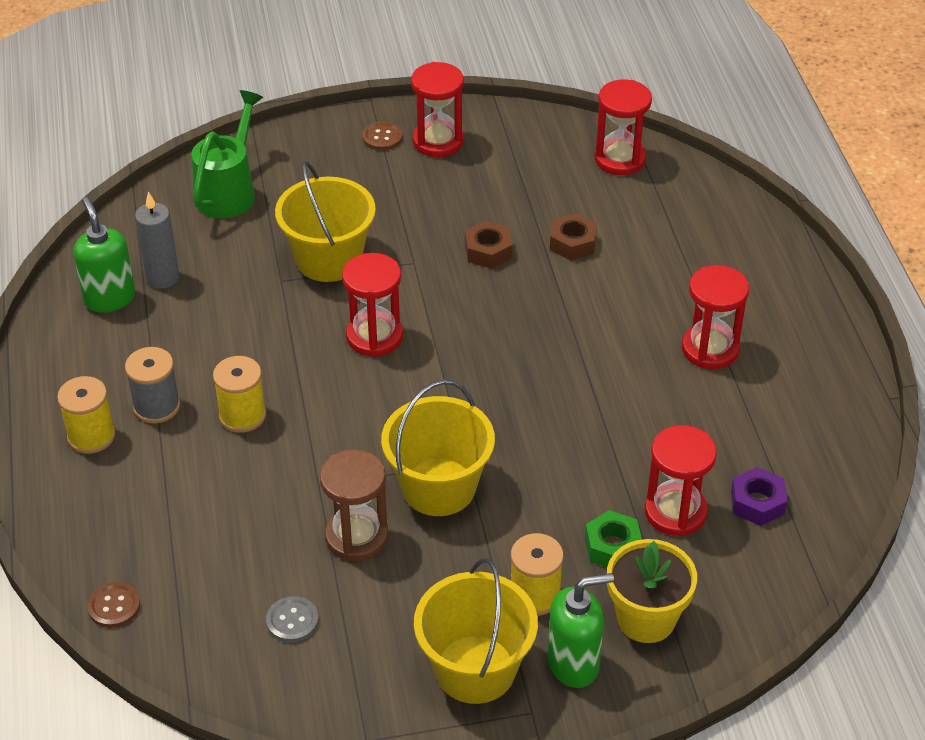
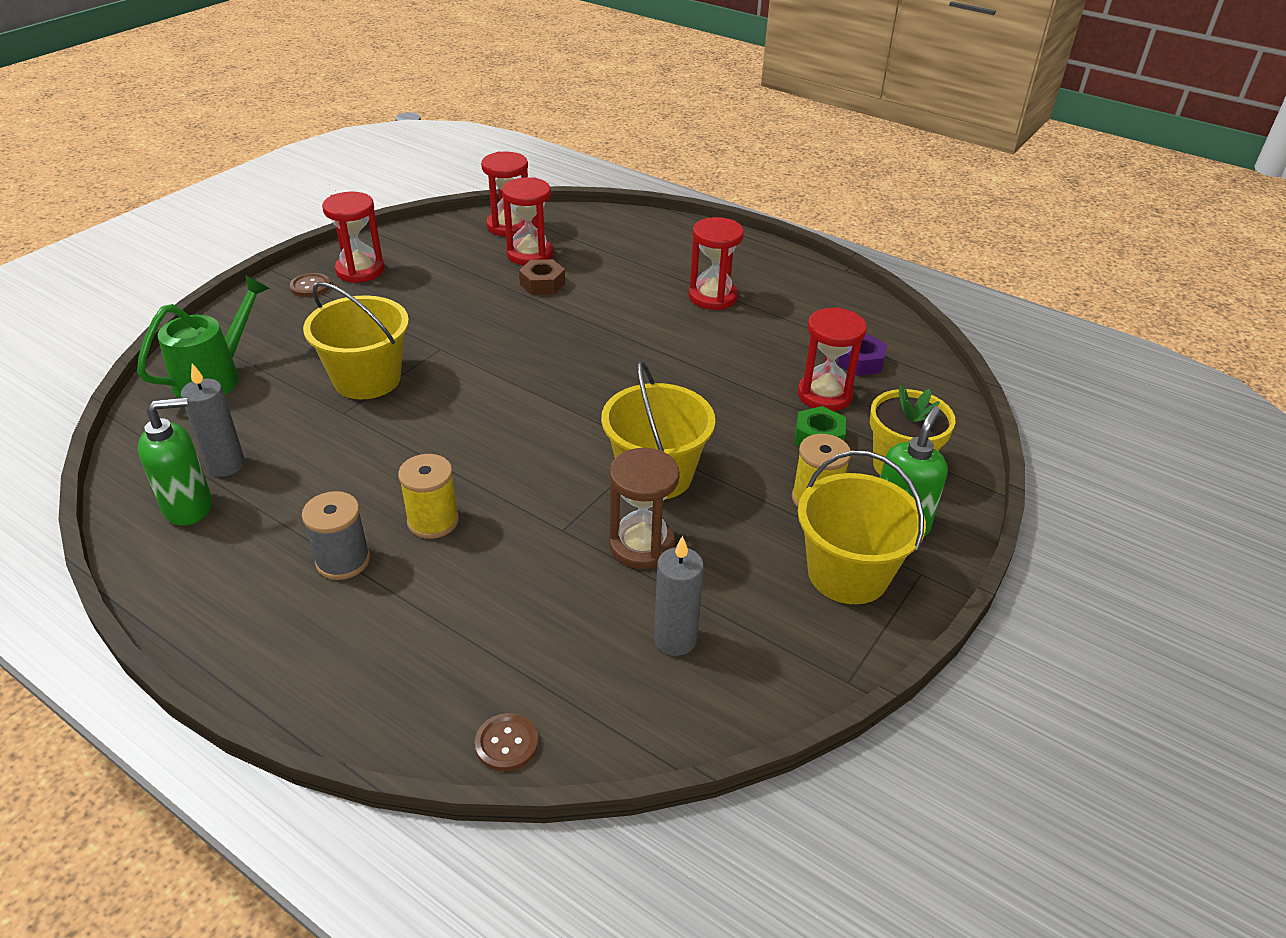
camera: 45 degrees left, 5 degrees down
(91, 436) = (305, 622): yellow spool -> none
(109, 298) = (189, 507): green soap dispenser -> green soap dispenser turned 135 degrees clockwise
(229, 191) = (215, 377): green watering can -> green watering can turned 60 degrees clockwise
(292, 621) = (675, 639): grey button -> grey candle
(374, 336) = (473, 408): red hourglass -> red hourglass (530, 254)
(488, 251) = (488, 315): brown nut -> none

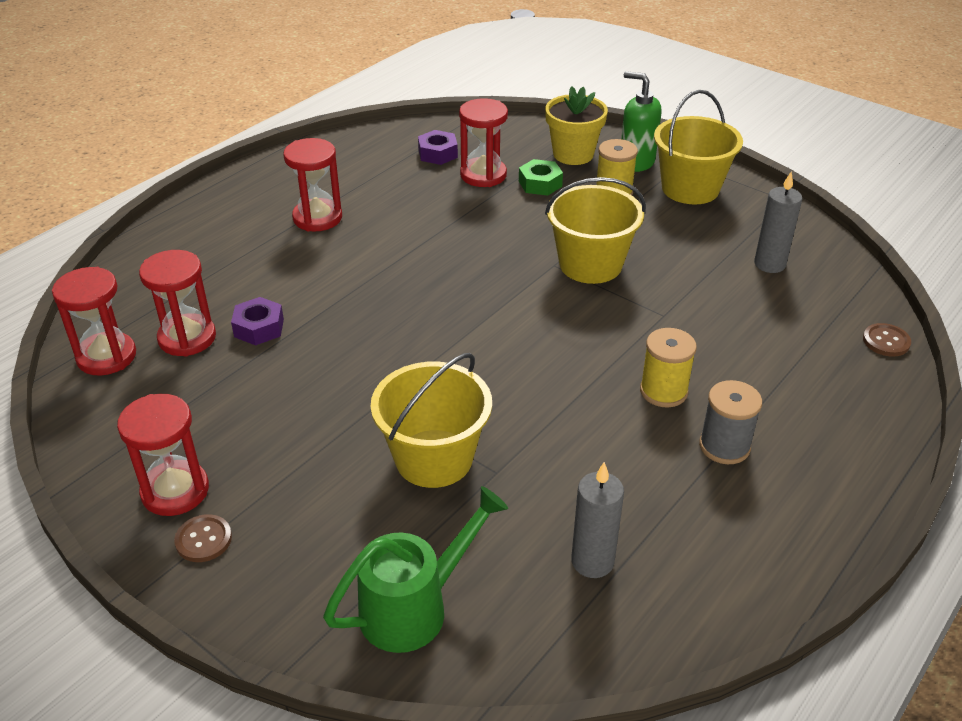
camera: 85 degrees left, 0 degrees up
(189, 507) = (665, 581): green soap dispenser -> none
(215, 377) = (414, 608): green watering can -> green watering can turned 105 degrees clockwise
(542, 284) = (259, 328): brown nut -> purple nut
(642, 546) = (676, 275): brown hourglass -> none

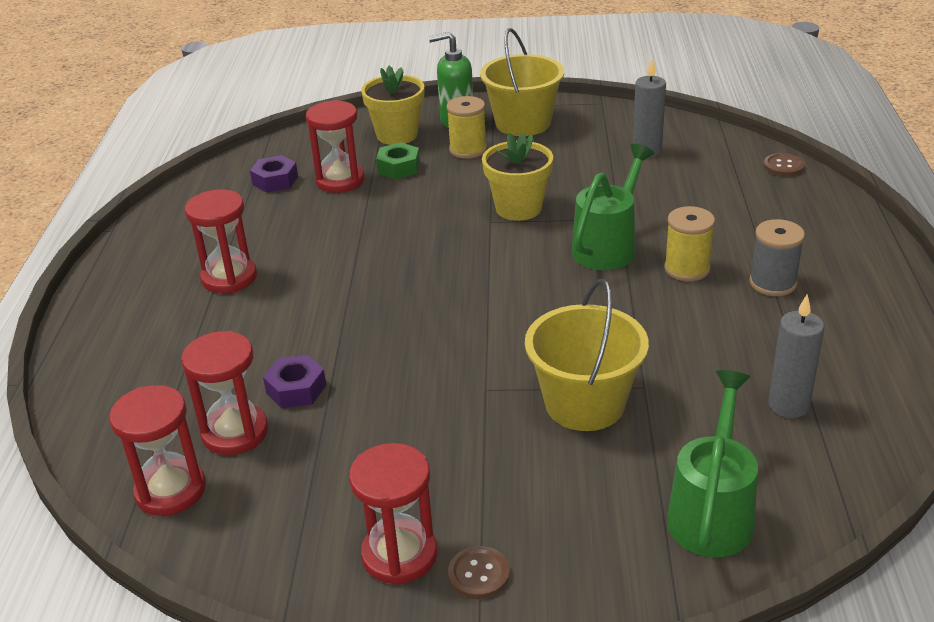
camera: 35 degrees left, 5 degrees down
(590, 264) = (518, 208): yellow bucket -> yellow flower pot
(622, 336) = (608, 246): none -> green watering can

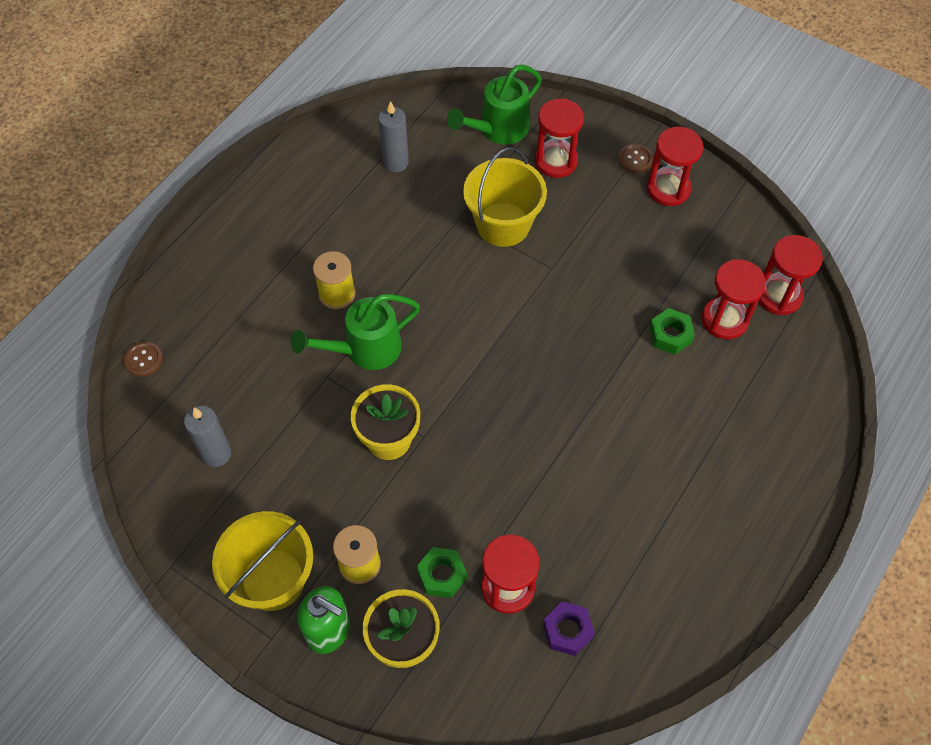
camera: 150 degrees left, 25 degrees up
(229, 278) = (670, 491): red hourglass -> red hourglass (556, 161)
(296, 389) = (670, 335): purple nut -> green nut
(772, 283) = (299, 248): grey spool -> none

